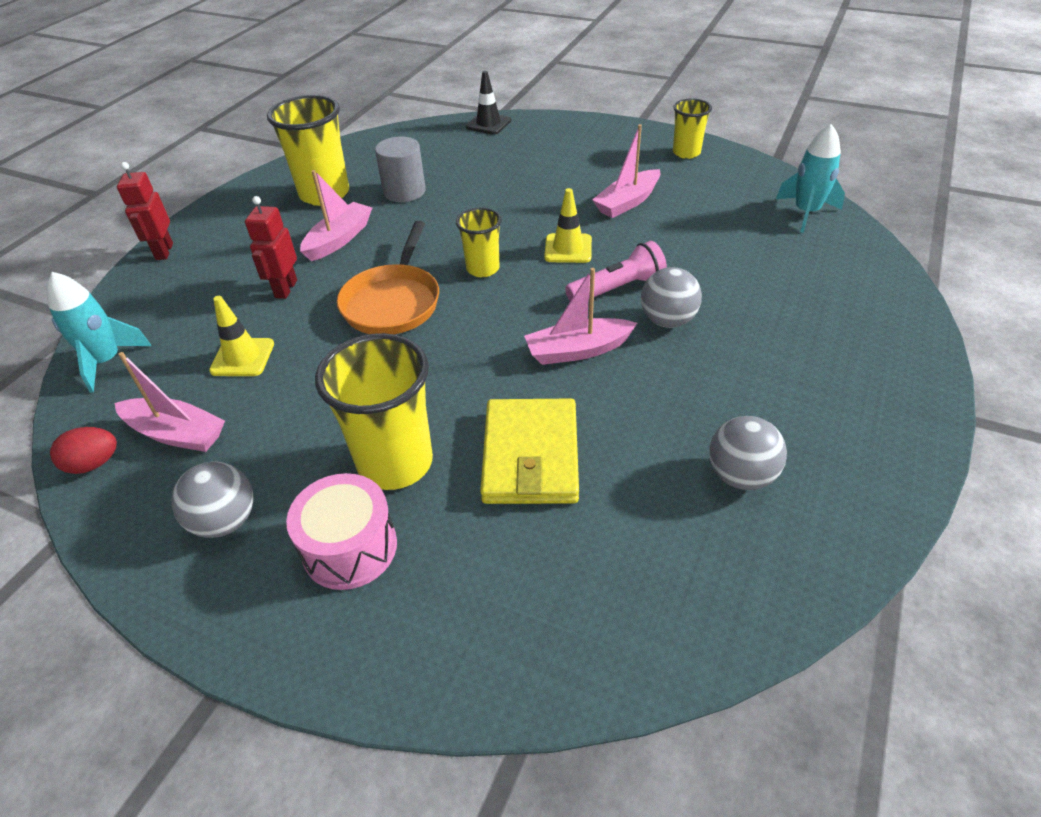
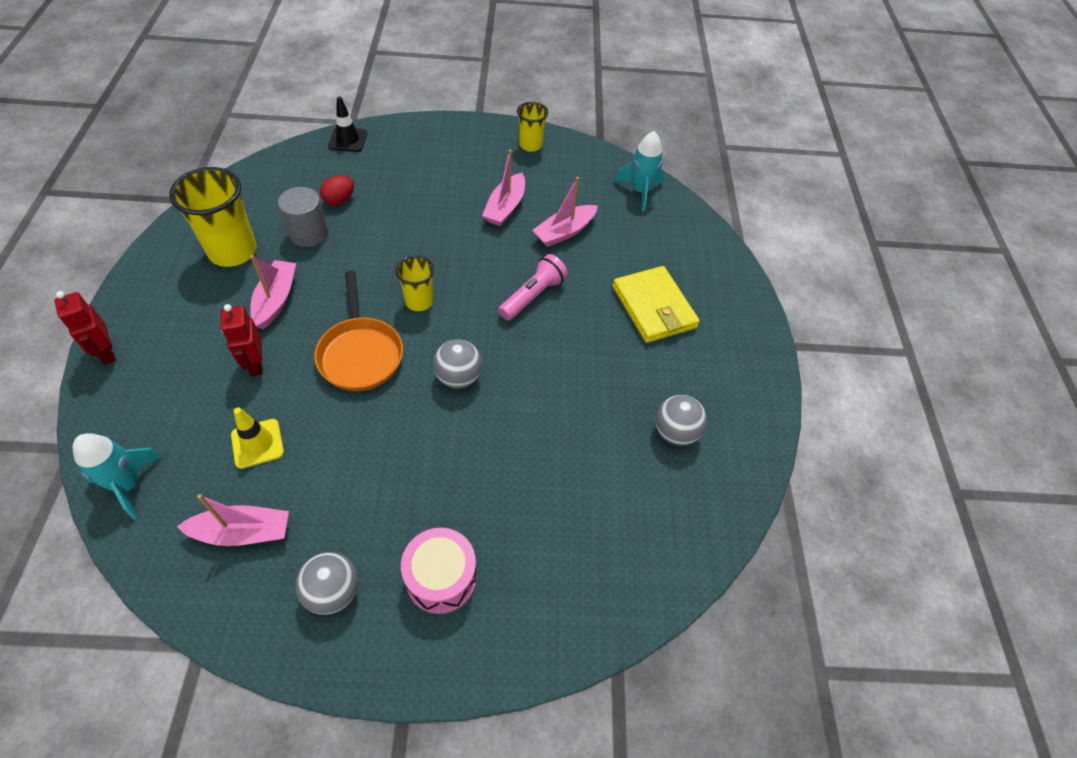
camera: 30 degrees left, 10 degrees up
(94, 464) = (185, 583): red egg -> red egg (339, 200)
(395, 463) = (439, 499): yellow cup -> none
(530, 456) = (533, 461): yellow wallet -> yellow wallet (653, 307)
(568, 249) = (478, 265): yellow traffic cone -> none
(577, 350) = (527, 361): pink boat -> pink boat (564, 232)
(667, 320) = (580, 316): grey ball -> grey ball (458, 377)

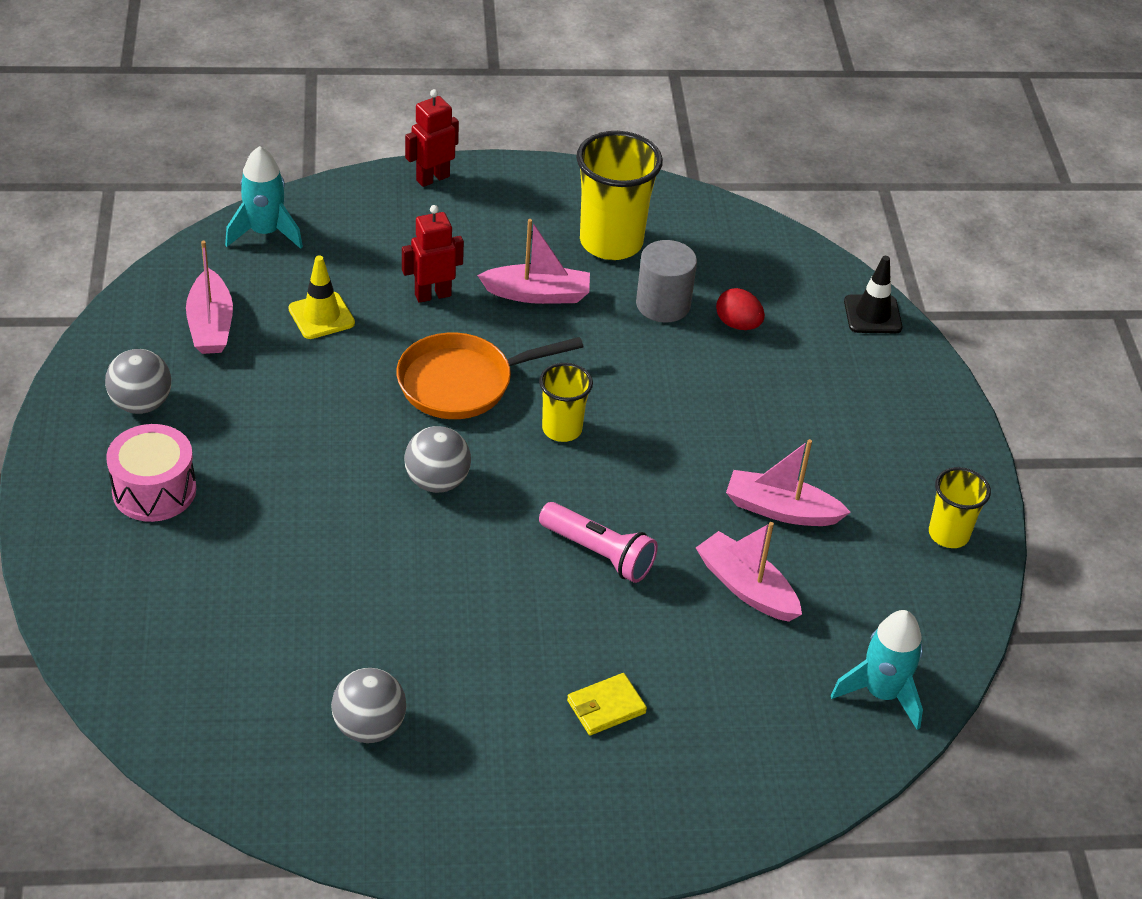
camera: 85 degrees right, 10 degrees down
(653, 307) = (606, 707): yellow wallet -> yellow wallet, size x0.51

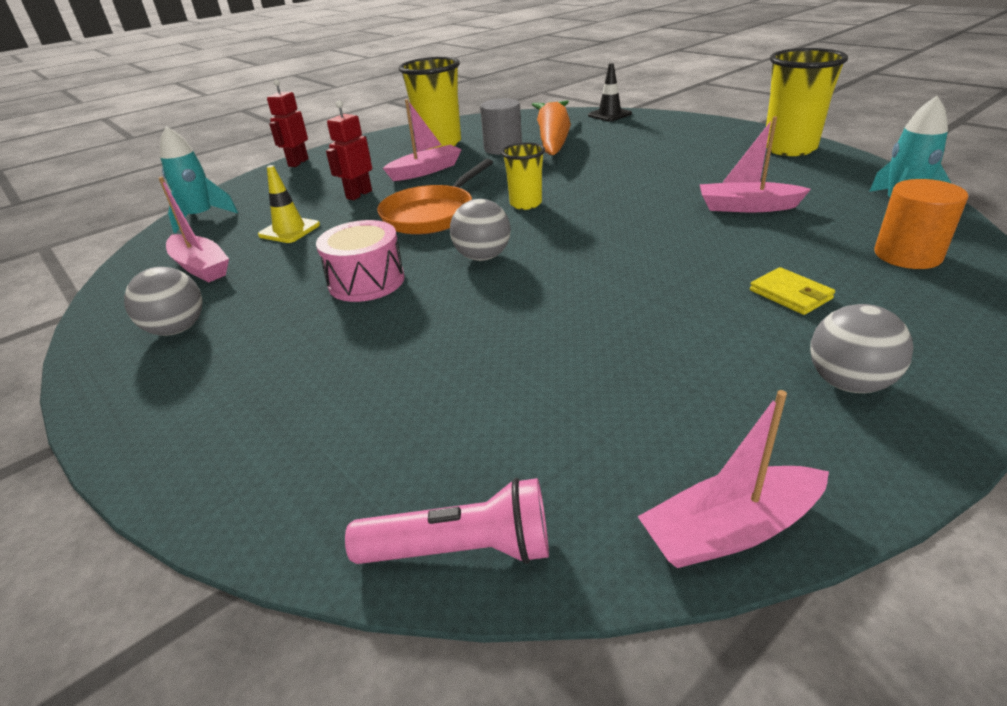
camera: 30 degrees left, 10 degrees down
(154, 490) = (245, 372): pink drum -> pink drum (366, 281)
(369, 727) = (661, 412): grey ball -> grey ball (848, 383)
(598, 553) = (641, 235): pink flashlight -> pink flashlight (461, 549)
(606, 707) = (790, 294): yellow wallet -> yellow wallet turned 60 degrees counterclockwise
(738, 324) = (553, 139): red egg -> orange carrot
(769, 744) = (907, 255): none -> orange cylinder
(781, 510) = (700, 176): pink boat -> pink boat (730, 530)
(948, 534) = (789, 148): yellow cup -> yellow cup, size x1.75

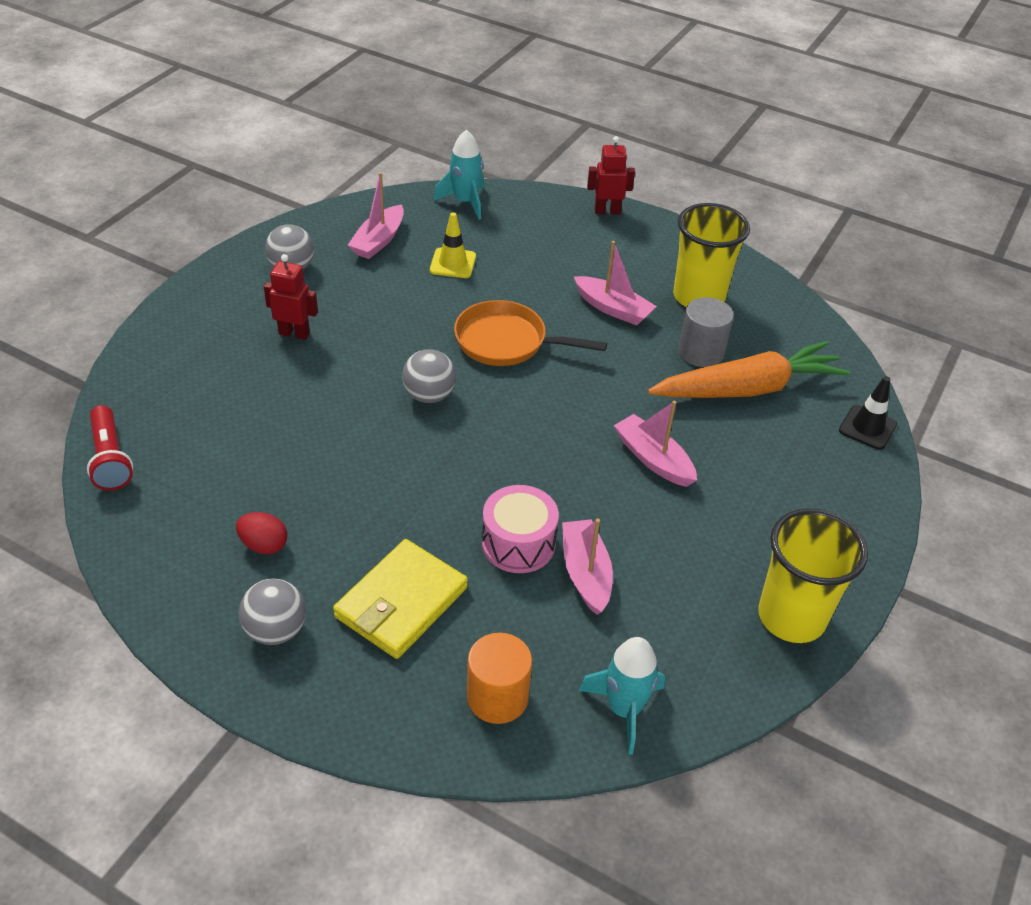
camera: 65 degrees right, 10 degrees up
(359, 194) = (539, 280): red robot -> red robot (294, 333)
(366, 281) = (374, 338): pink drum -> pink drum (518, 543)
(461, 549) = (110, 459): pink flashlight -> red flashlight
(525, 204) = (548, 401): yellow cup -> none
(696, 384) = (264, 545): none -> red egg
(730, 530) = (130, 565): pink boat -> pink boat (653, 459)
(790, 294) = (401, 602): yellow wallet -> yellow wallet, size x1.96

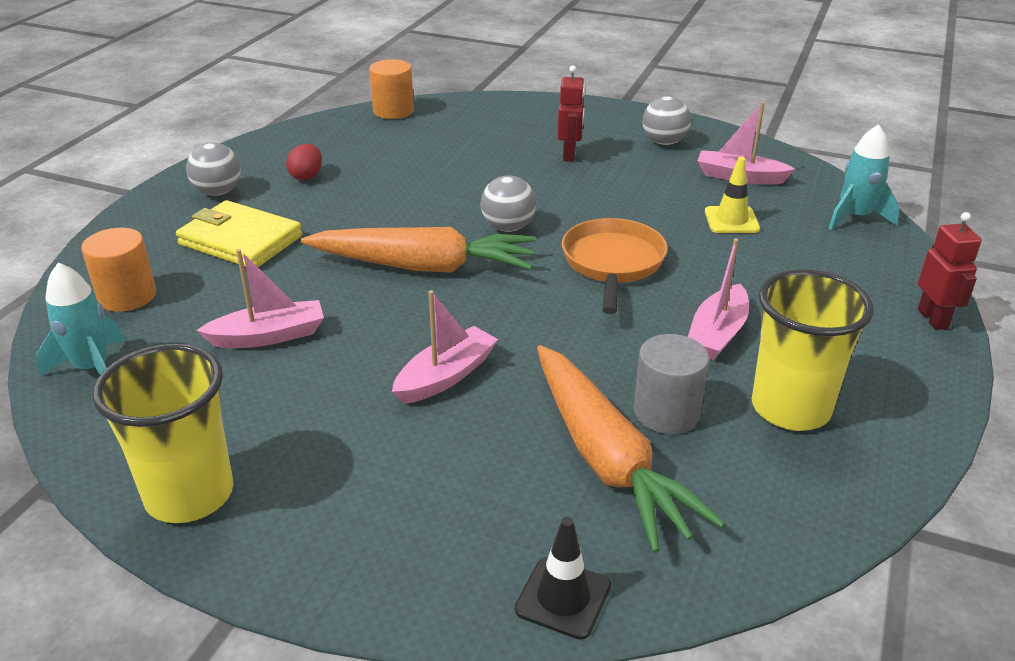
camera: 85 degrees right, 10 degrees down
(110, 459) = (393, 111): red flashlight -> orange cylinder
(486, 459) = (424, 266): none -> orange carrot
(518, 543) = (309, 293): pink drum -> none

